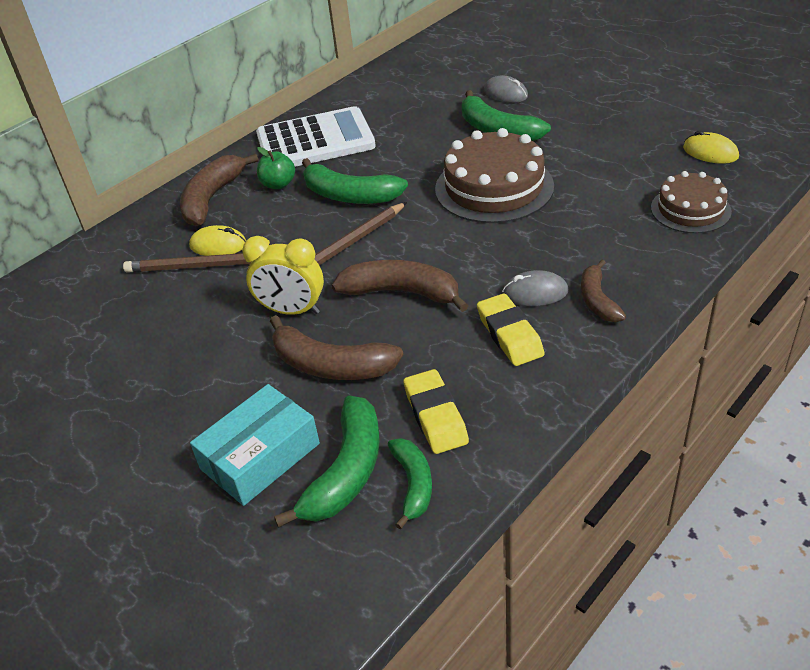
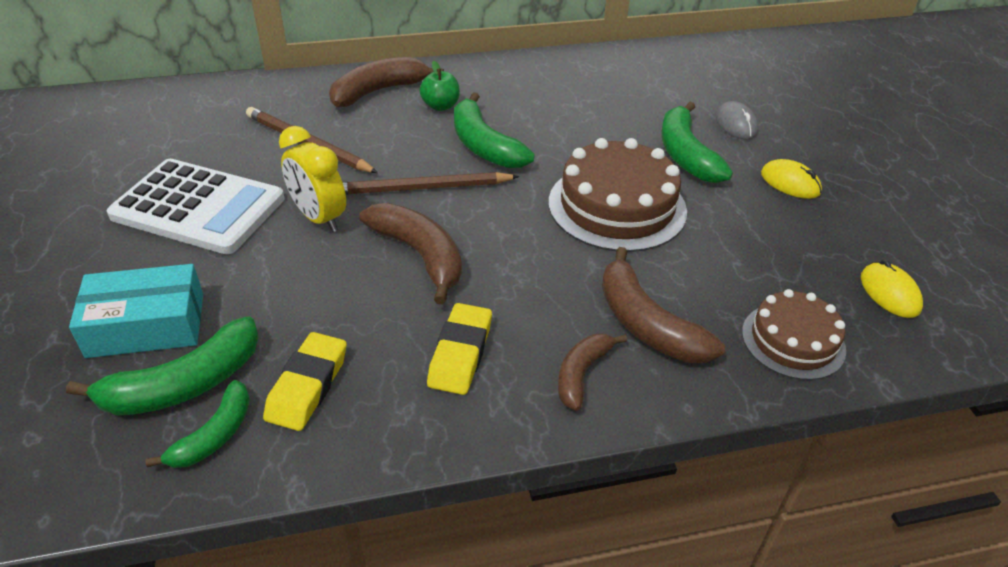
camera: 30 degrees right, 0 degrees up
(218, 245) = (335, 132): yellow mouse -> yellow mouse (790, 183)
(315, 141) = (514, 84): white calculator -> white calculator (198, 207)
(331, 365) = (288, 283): brown banana -> brown banana (646, 324)
(535, 292) = (532, 328): grey mouse -> none

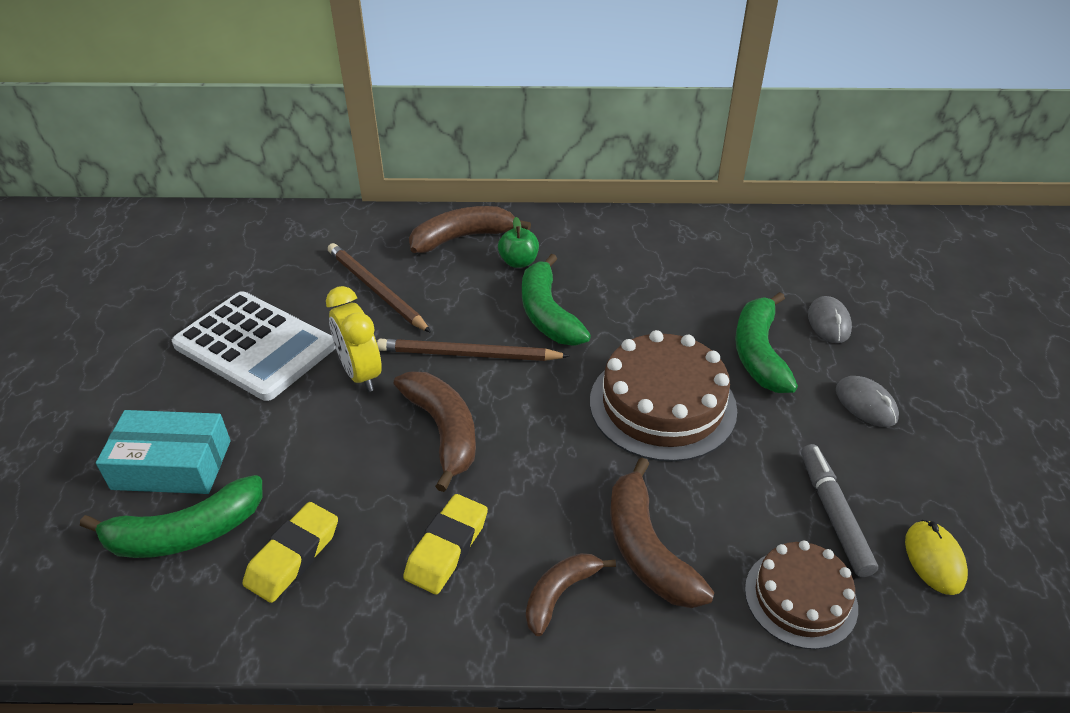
camera: 15 degrees right, 0 degrees up
(215, 435) = (195, 591): green banana -> none
(790, 183) = (866, 404): yellow mouse -> grey mouse
(795, 271) = (833, 514): none -> grey marker

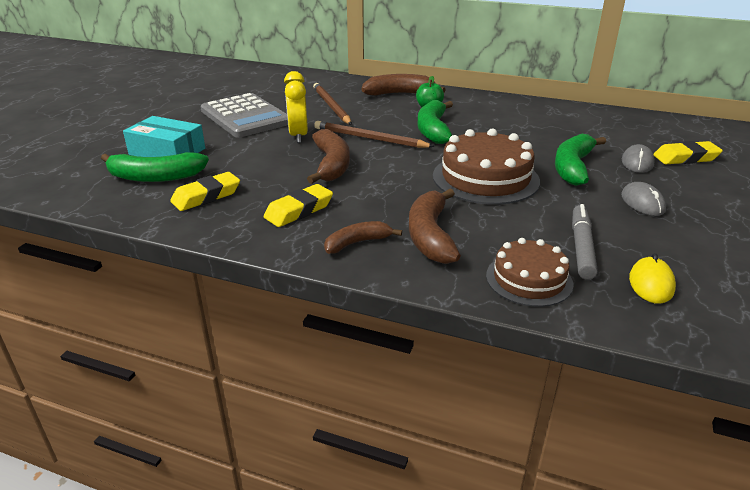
camera: 20 degrees right, 10 degrees down
(255, 346) = (245, 117): white calculator -> grey calculator
(878, 299) = (685, 158): none -> yellow eraser

